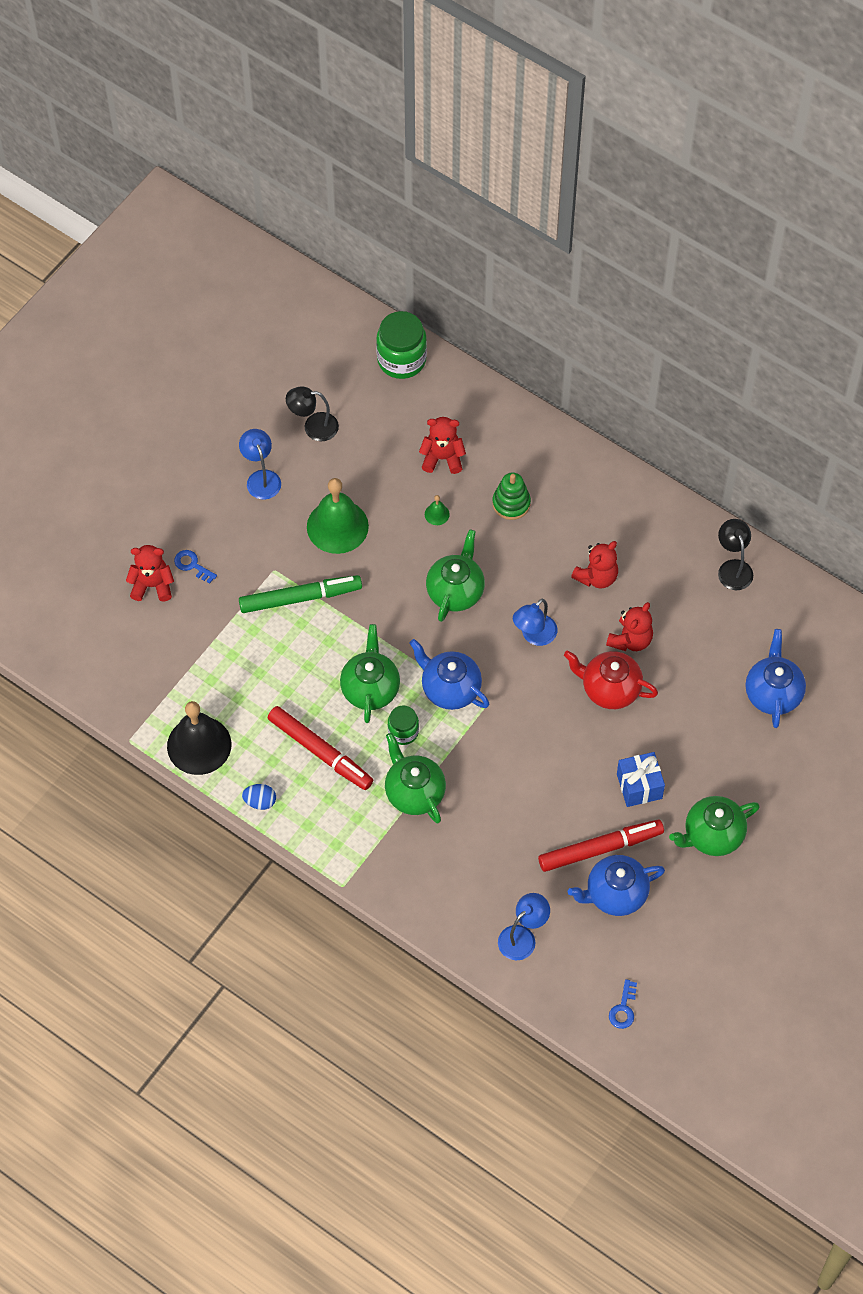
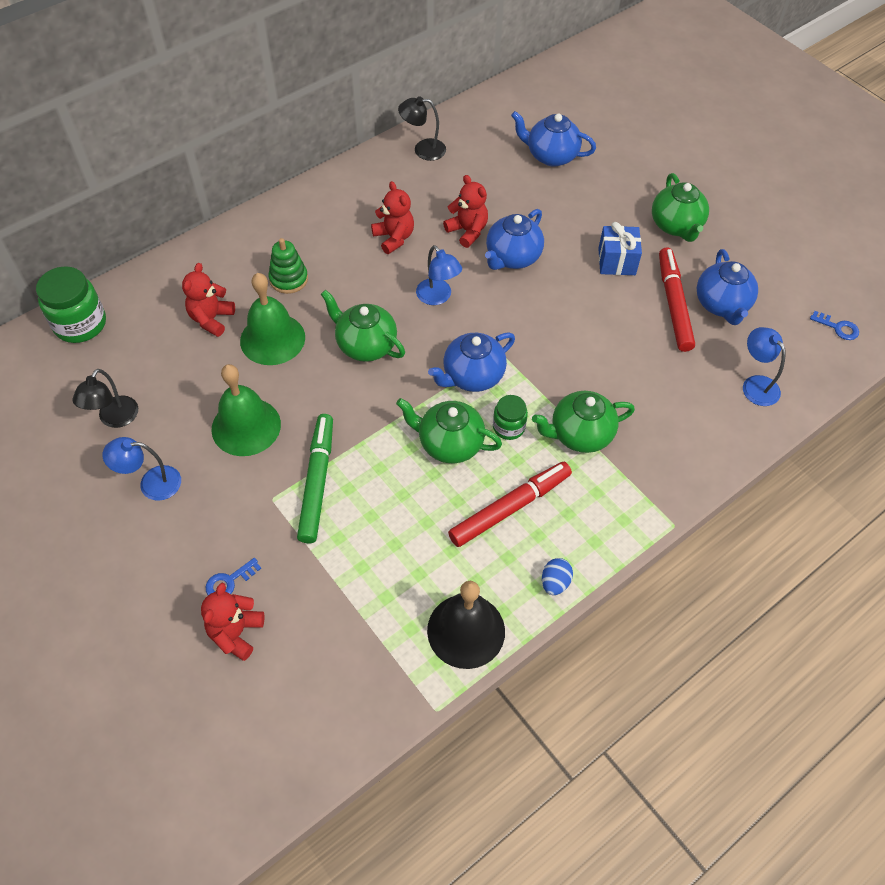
camera: 75 degrees left, 5 degrees down
(437, 514) = (272, 339): green bell -> green bell, size x2.46
(609, 689) = (512, 257): red teapot -> blue teapot

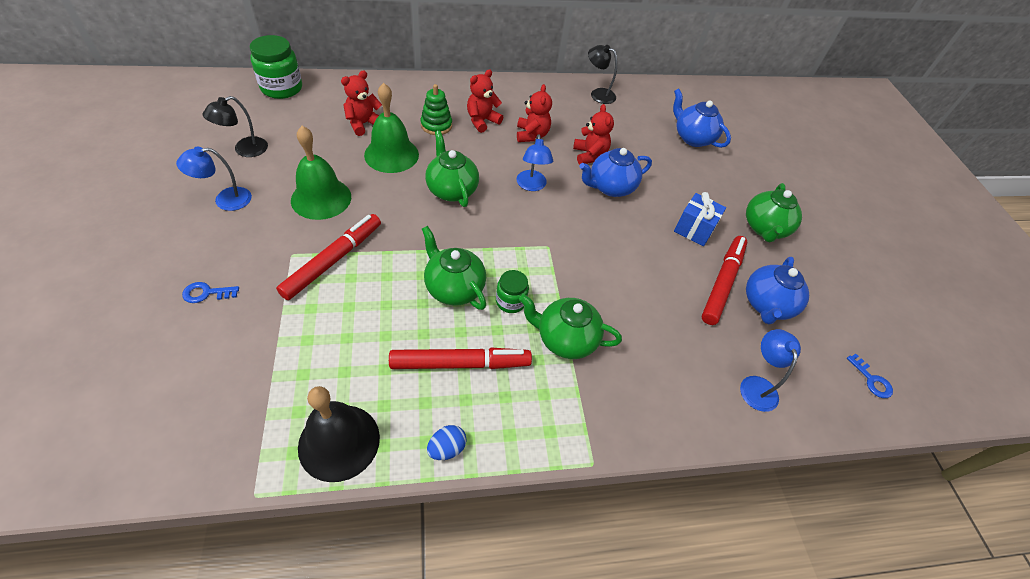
camera: 25 degrees right, 5 degrees down
(151, 483) = (225, 200): blue lamp -> blue lamp turned 45 degrees counterclockwise
(236, 633) = (174, 332): red teddy bear -> red teddy bear (482, 121)
(317, 482) = (333, 260): green marker -> red marker
(472, 376) = (512, 250): blue teapot -> none

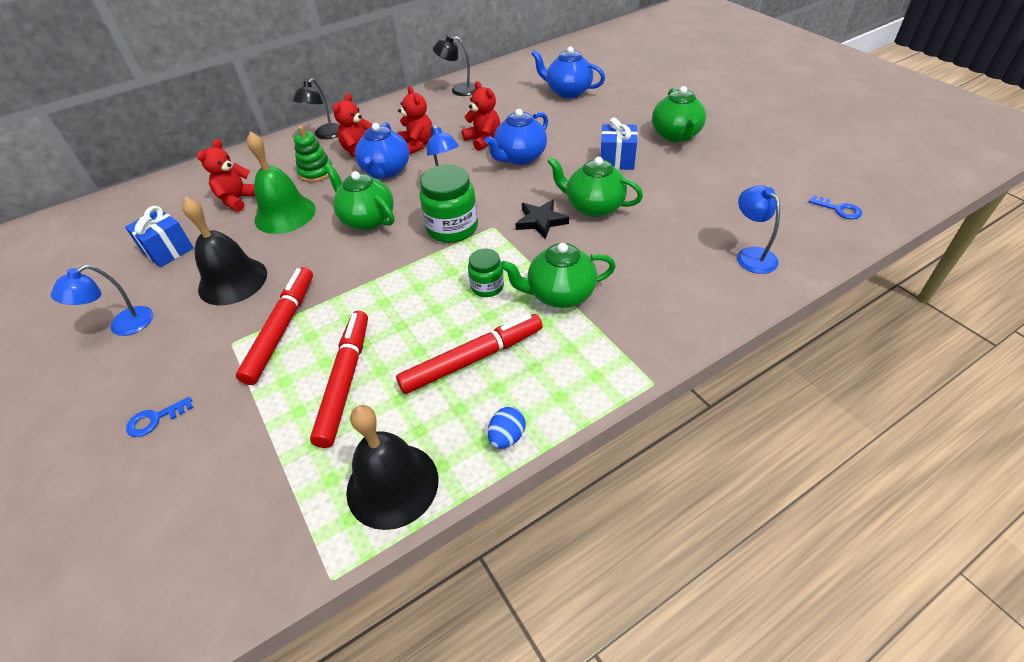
camera: 15 degrees left, 5 degrees down
(244, 150) = (117, 272): black lamp -> black lamp (325, 135)
(282, 88) = (125, 203): green jar -> green jar (452, 228)
(289, 147) = (168, 250): none -> blue gift
(321, 198) = (232, 281): green bell -> black bell
(454, 288) = (424, 299): green teapot -> green teapot (593, 206)
(591, 260) = (541, 221): none -> black star
(722, 283) = (669, 191): red marker -> red marker (345, 381)
(766, 305) = (717, 191): blue teapot -> blue teapot (386, 171)

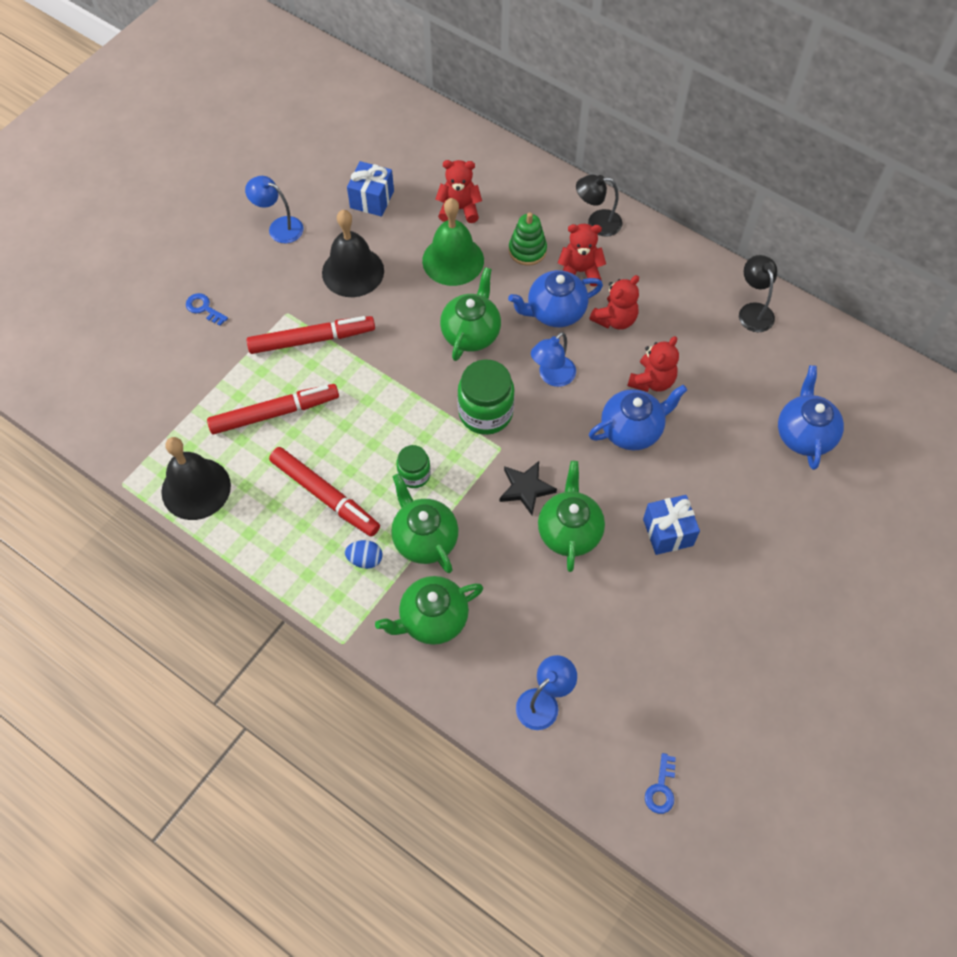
camera: 65 degrees right, 15 degrees up
(507, 437) = (257, 549): blue egg -> blue egg (365, 559)
(519, 157) = (632, 430): blue teapot -> blue teapot turned 135 degrees clockwise
(676, 135) = (750, 586): green teapot -> green teapot (432, 619)

